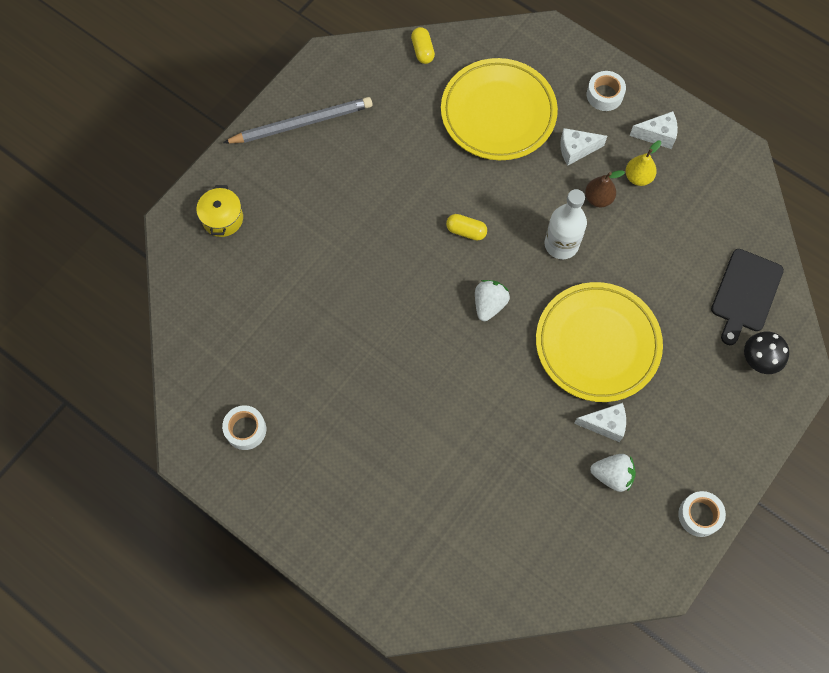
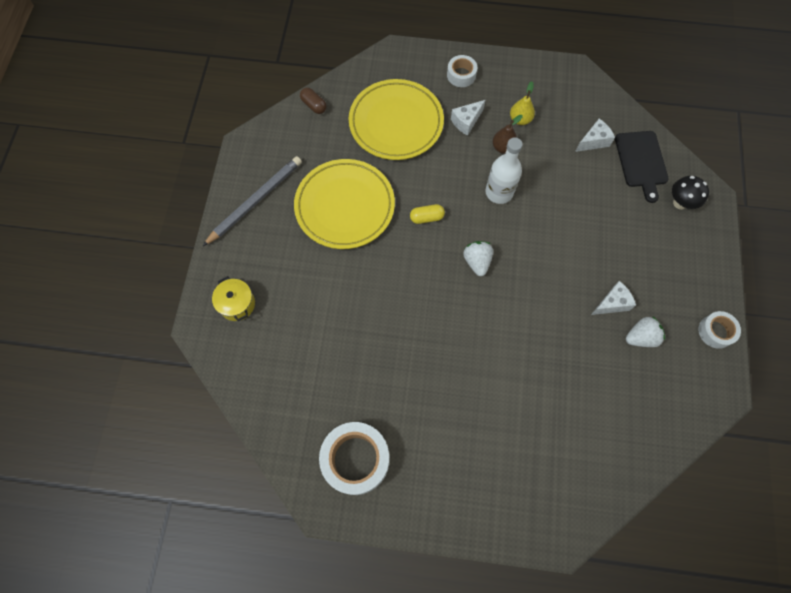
camera: 30 degrees left, 0 degrees up
(245, 429) = (355, 459): white tape -> white tape, size x1.82
(422, 51) = (314, 105): yellow capsule -> brown capsule
(597, 344) = (569, 249): yellow plate -> yellow plate (345, 206)
(657, 135) = (514, 85): white cheese -> white cheese (593, 141)

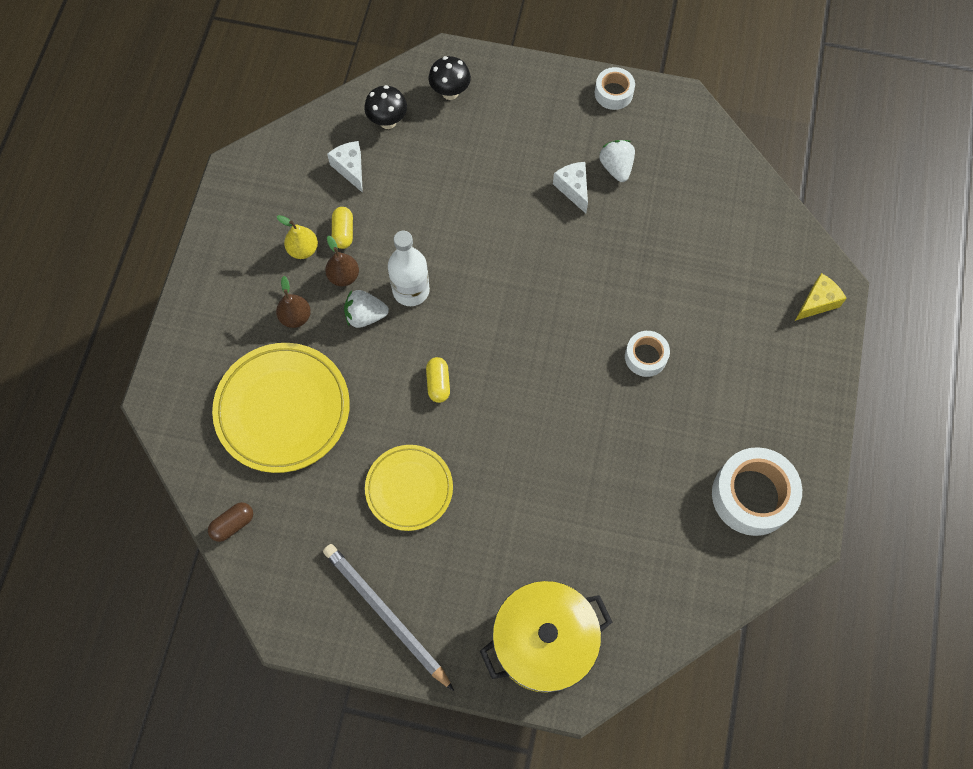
camera: 85 degrees left, 0 degrees up
(237, 304) = (543, 641): yellow pot -> yellow pot, size x1.95
(345, 206) = (409, 488): yellow plate -> yellow plate, size x0.63
(461, 75) = (216, 314): white tape -> white tape (645, 356)
(466, 121) = (295, 317): white cheese -> brown pear
(477, 262) = (507, 329): white strawberry -> white strawberry (365, 316)
(539, 143) = (343, 232): none -> yellow capsule
(541, 520) = (817, 302): none -> yellow cheese
(641, 162) = (388, 121): black cutting board -> black mushroom

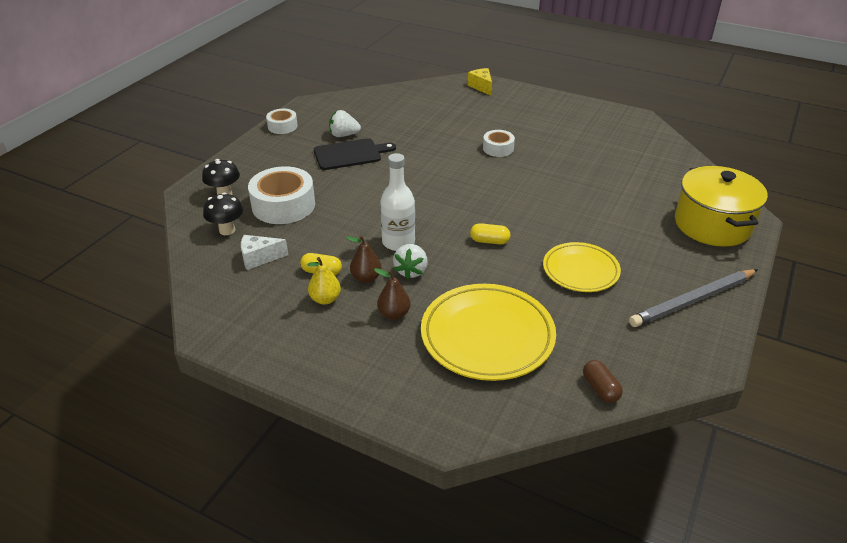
camera: 75 degrees left, 30 degrees down
(573, 189) = (350, 154): white cheese -> black cutting board
(752, 495) = (608, 129): white tape -> white tape (283, 205)

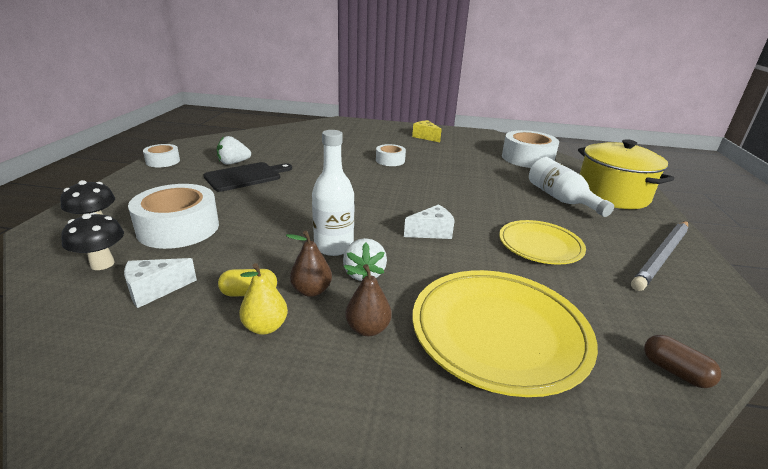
camera: 20 degrees left, 10 degrees down
(481, 87) = (349, 124): yellow cheese -> yellow cheese (425, 137)
(489, 241) = (431, 232): yellow capsule -> white cheese
(648, 222) = (561, 199): none -> white bottle
(656, 162) = (527, 158): none -> white tape

